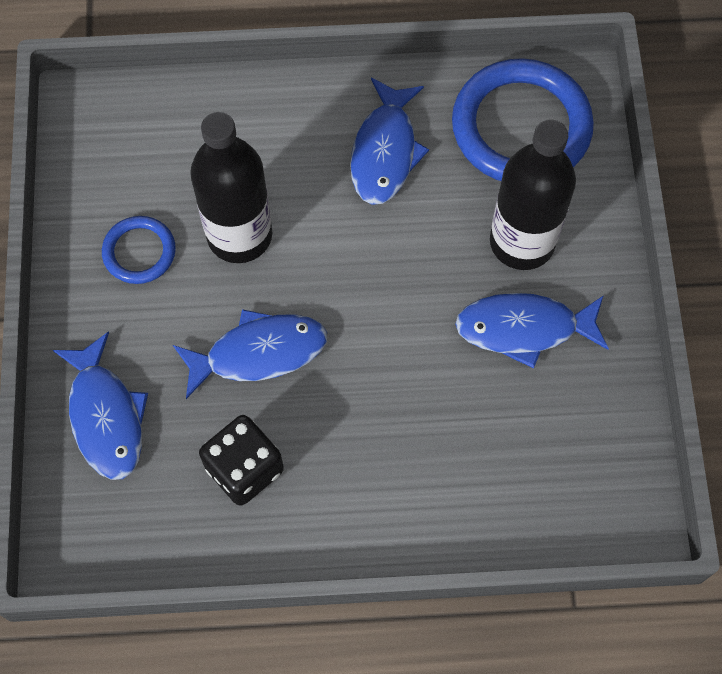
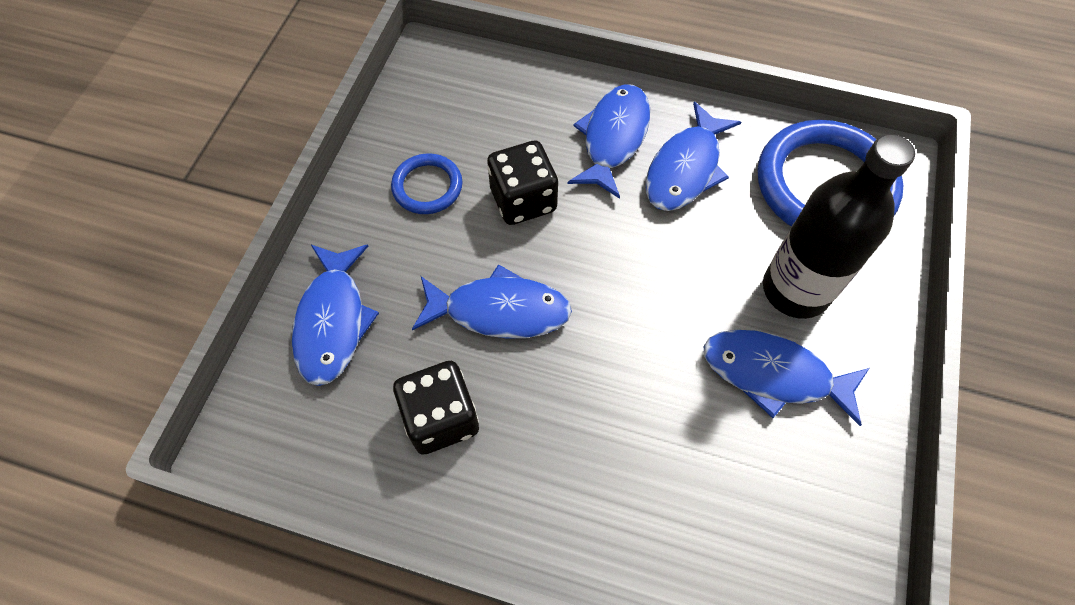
camera: 20 degrees right, 5 degrees down
(239, 235) = (523, 200): black bottle -> black dice
(304, 141) = (613, 138): none -> blue fish

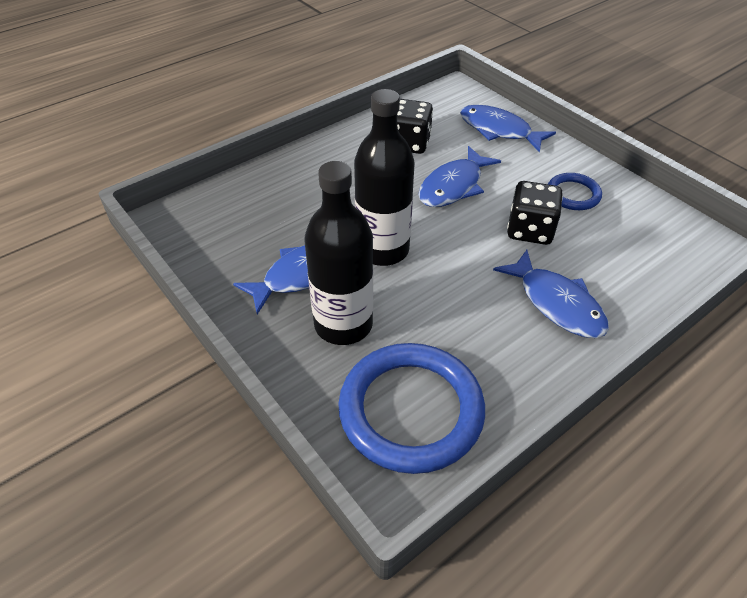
camera: 125 degrees right, 15 degrees down
(669, 319) = (382, 250): none -> black bottle
(685, 169) = (495, 328): blue fish -> none

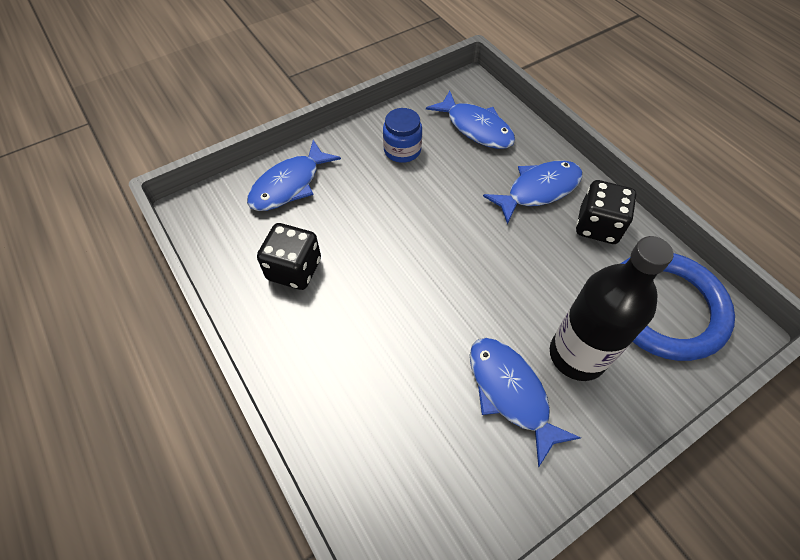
camera: 85 degrees left, 10 degrees up
(382, 250) = (473, 312): black bottle -> none
(453, 186) = (378, 238): blue fish -> blue fish (476, 128)
(530, 230) = (449, 190): black dice -> black dice (598, 226)
(573, 194) = (402, 150): blue ring -> blue jar

